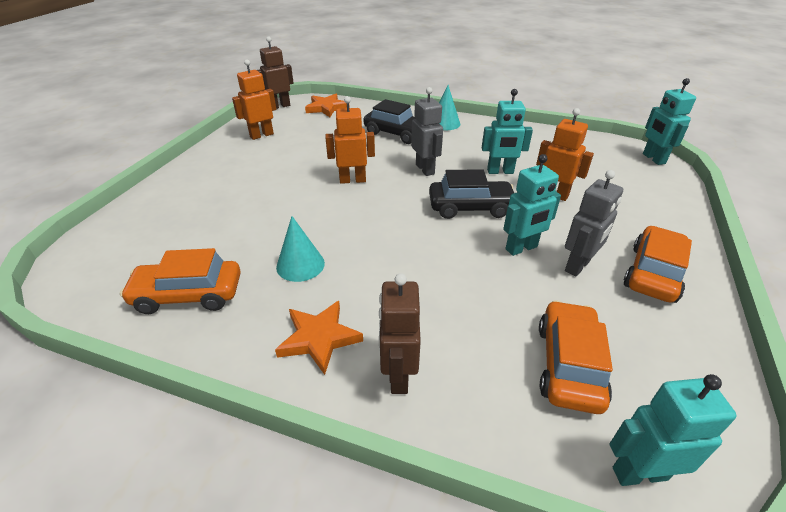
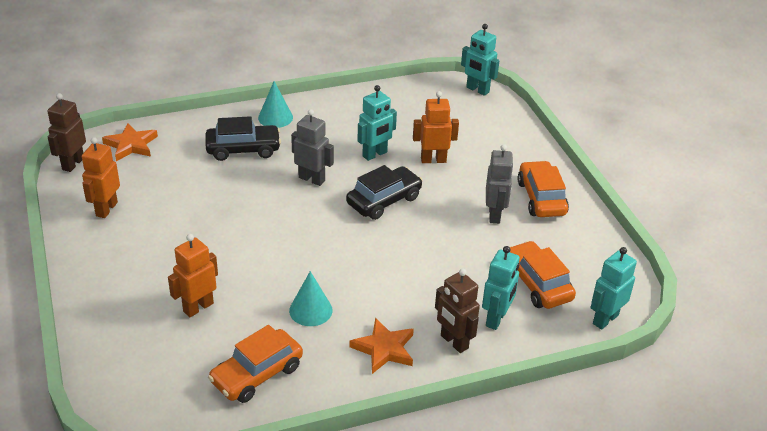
camera: 40 degrees left, 0 degrees up
(352, 180) = (262, 218): orange robot -> orange robot (198, 307)
(521, 248) = (449, 219): turquoise robot -> turquoise robot (496, 319)

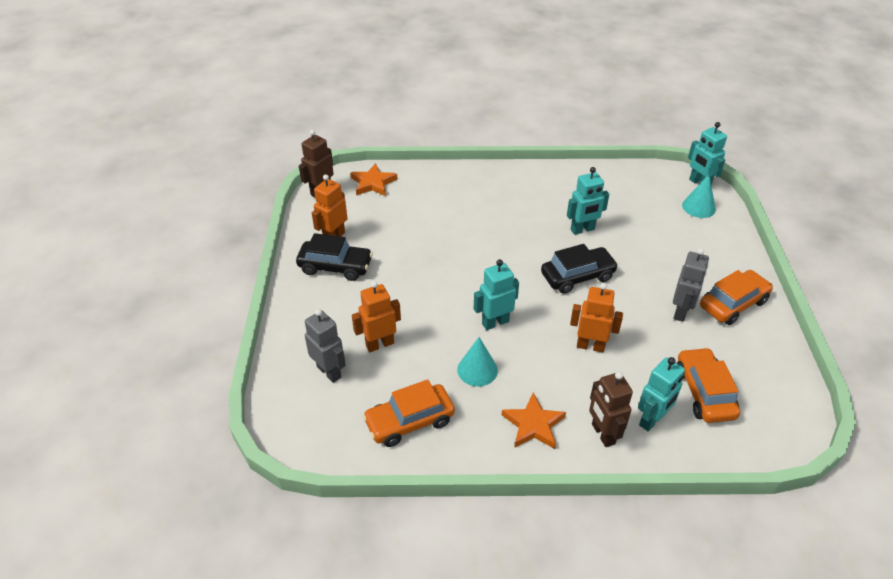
camera: 20 degrees right, 5 degrees up
(243, 149) = (466, 204): black car -> black car (335, 266)
(275, 117) = (503, 179): turquoise cone -> turquoise cone (698, 207)
(312, 179) = (517, 243): grey robot -> grey robot (329, 372)
(433, 160) = (636, 245): orange robot -> orange robot (590, 346)
(541, 198) = (733, 304): orange car -> orange car turned 45 degrees clockwise
(605, 319) = (765, 447): turquoise robot -> turquoise robot (495, 322)

